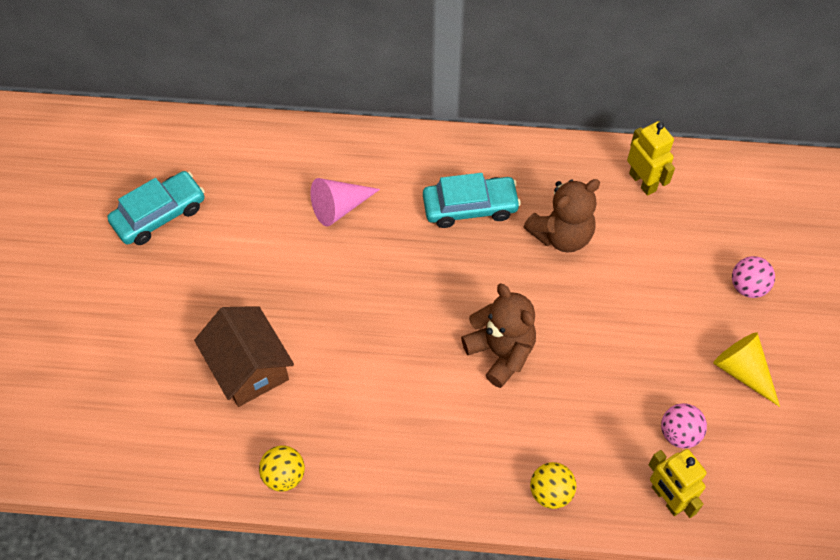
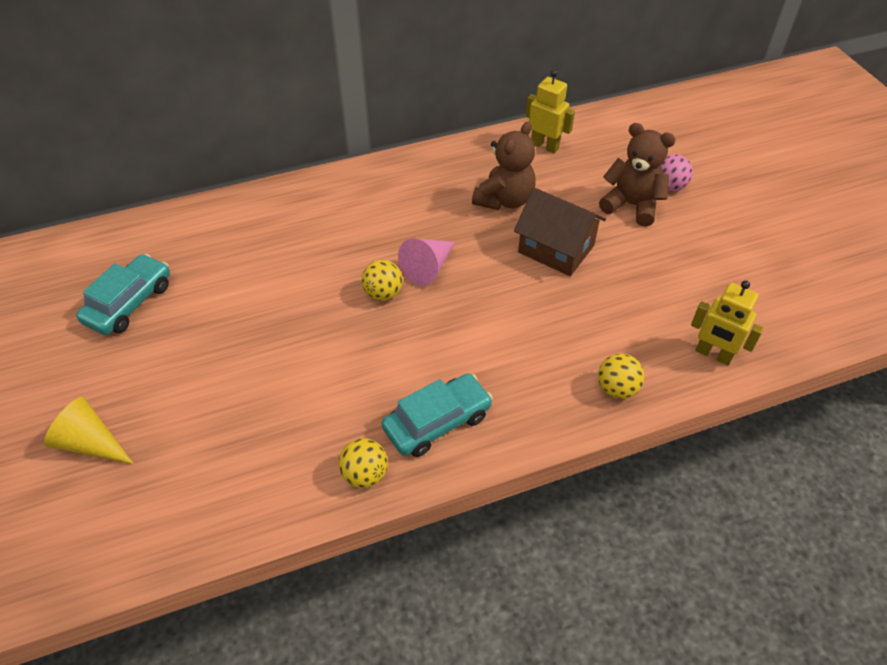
camera: 25 degrees left, 10 degrees down
(249, 367) = (281, 395): brown house -> brown house (556, 249)
(339, 207) = (302, 241): pink cone -> pink cone (428, 267)
(387, 298) = (383, 293): none -> yellow ball
(470, 207) = (417, 205): turquoise car -> turquoise car (437, 422)
(500, 352) = (507, 299): brown teddy bear -> brown teddy bear (632, 205)
(679, 433) = (689, 303): pink ball -> none
(743, 371) = (706, 243): yellow cone -> yellow cone (91, 443)

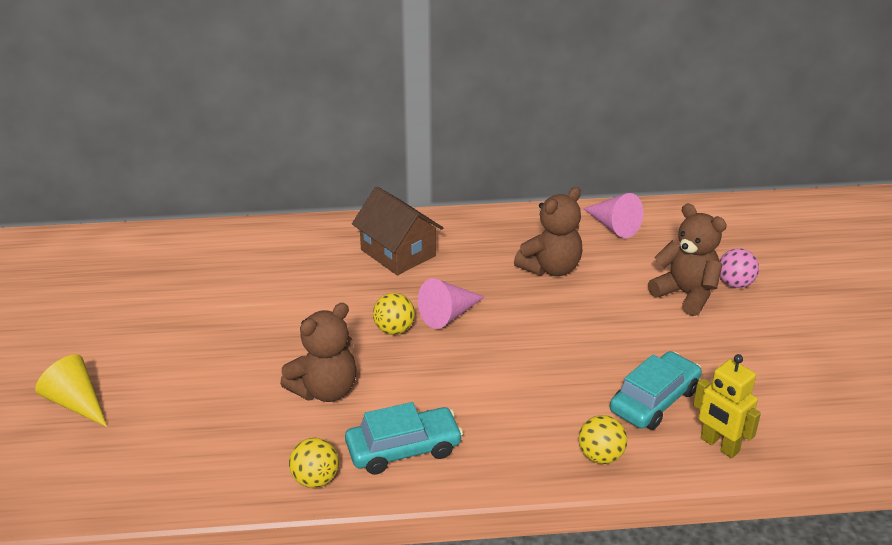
camera: 15 degrees right, 15 degrees down
(129, 303) = (153, 296): turquoise car -> turquoise car (654, 400)
(340, 374) = (325, 390): none -> brown teddy bear
(545, 146) = (613, 226): yellow robot -> pink cone
(556, 249) = (587, 320): brown house -> brown house (398, 253)

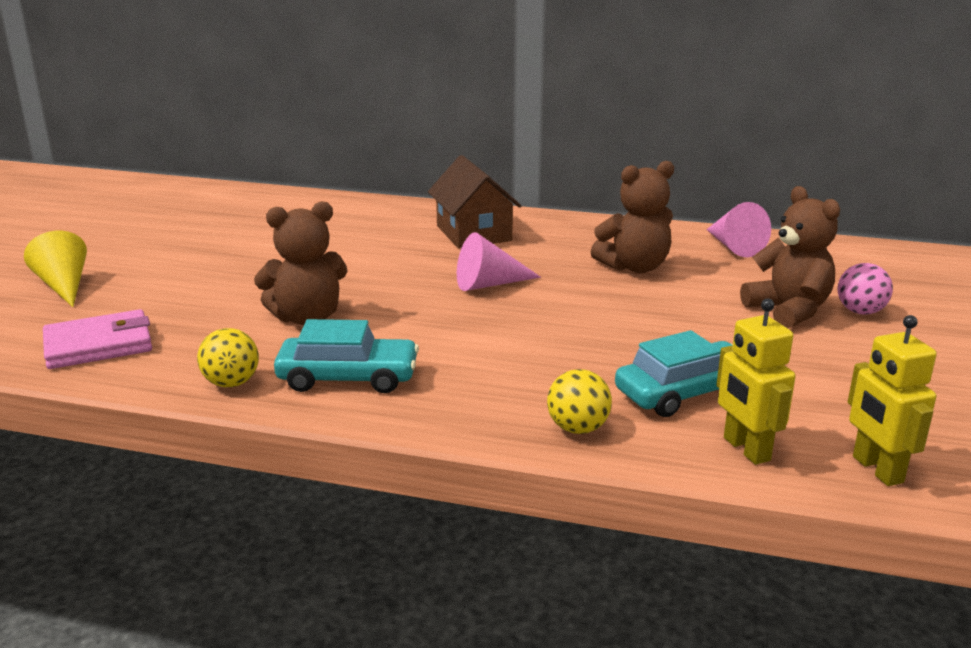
camera: 20 degrees right, 10 degrees down
(169, 466) = (98, 345): none -> pink wallet
(394, 329) = (420, 286): yellow ball -> none
(806, 441) = (877, 469): none -> yellow robot

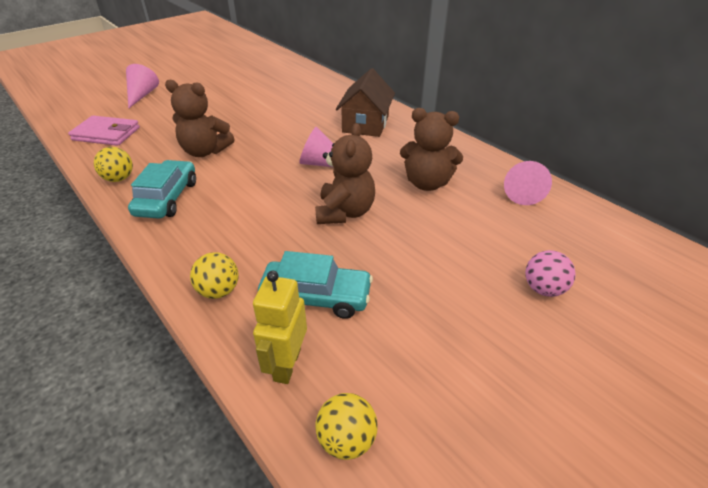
camera: 35 degrees right, 15 degrees up
(64, 286) = (142, 95): yellow cone -> pink cone
(348, 378) = (167, 198): turquoise car -> turquoise car turned 120 degrees counterclockwise
(788, 311) = (485, 263): brown teddy bear -> brown teddy bear (345, 212)
(877, 469) = (346, 439): yellow robot -> yellow ball

